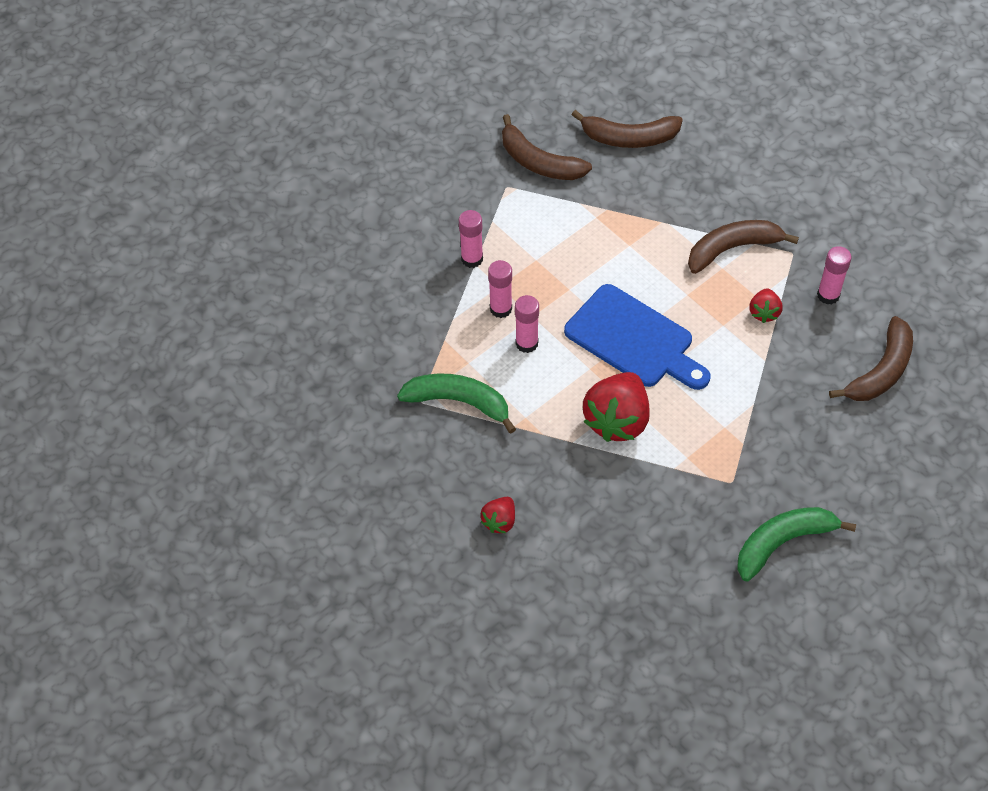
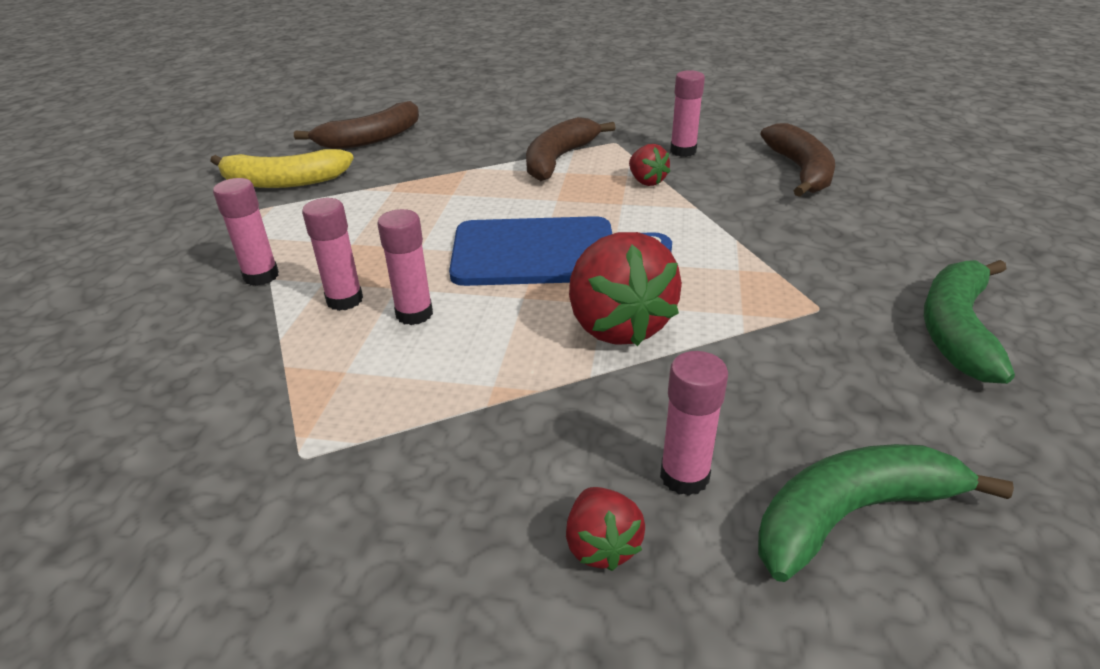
camera: 40 degrees left, 20 degrees down
(459, 402) = (371, 423): green banana -> green banana (851, 514)
(538, 162) = (283, 182): brown banana -> yellow banana
(559, 518) = (684, 476): none -> pink glue stick

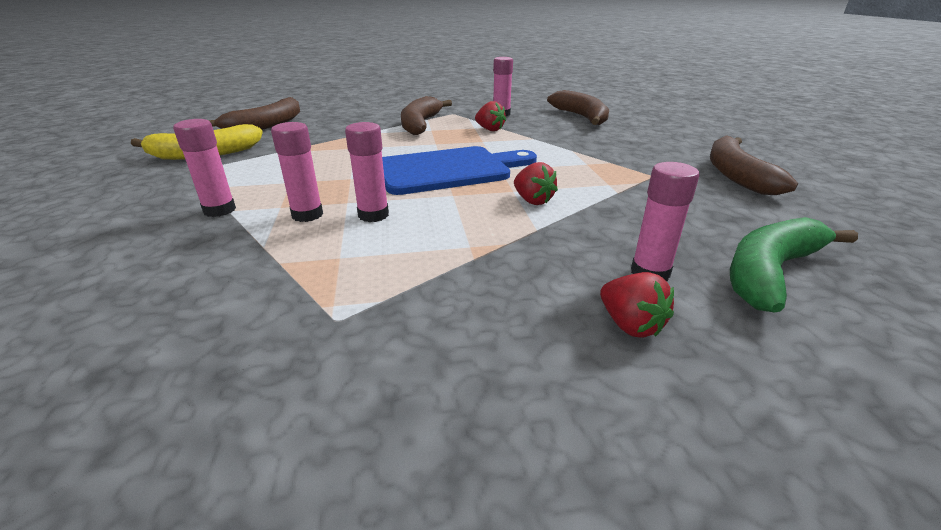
camera: 20 degrees left, 5 degrees down
(618, 325) = (532, 201): red strawberry -> red strawberry, size x0.51
(956, 329) = (736, 175): green banana -> brown banana

